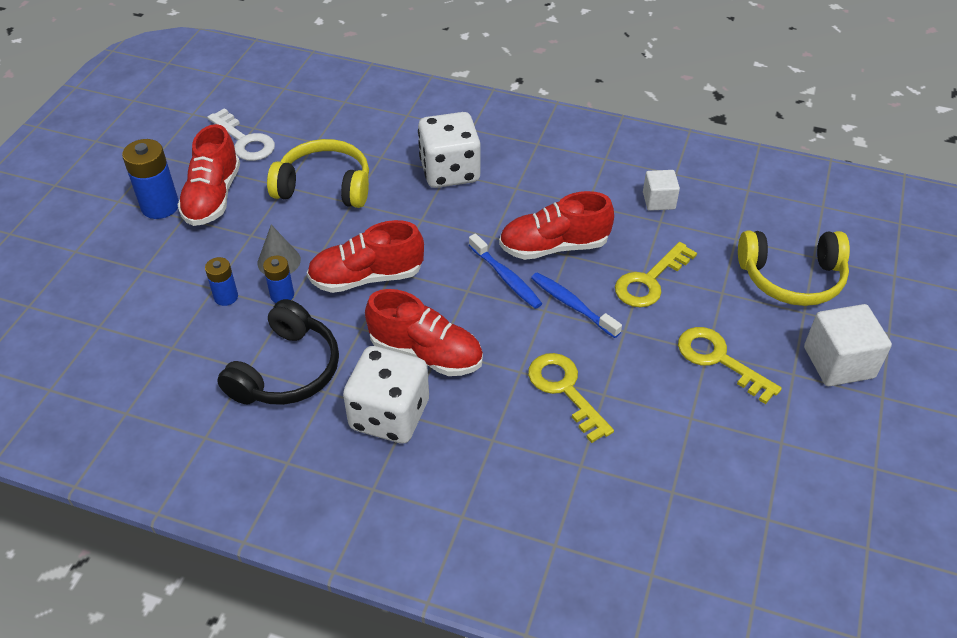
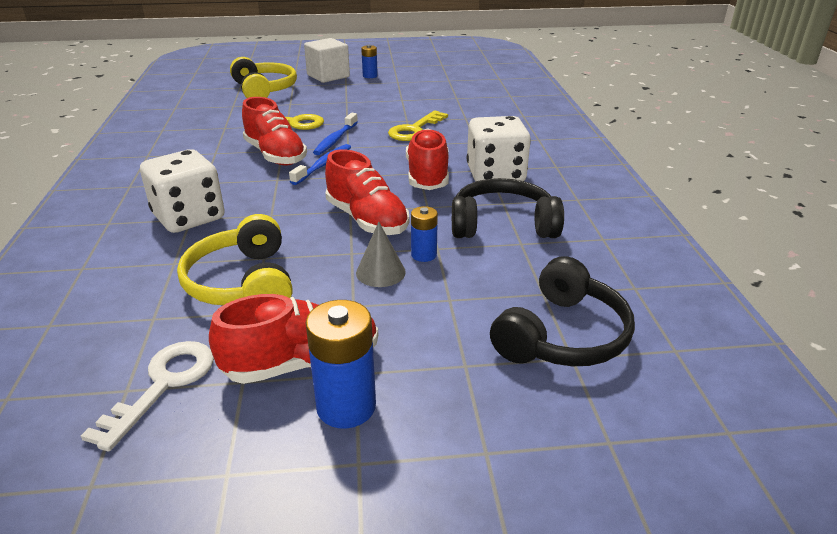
camera: 115 degrees left, 15 degrees down
(121, 332) = (562, 335): none -> black headphones
(226, 297) = (454, 286): blue battery -> blue battery (370, 76)
(658, 201) = (199, 130): white cube -> none
(718, 359) = (350, 98): yellow key -> none

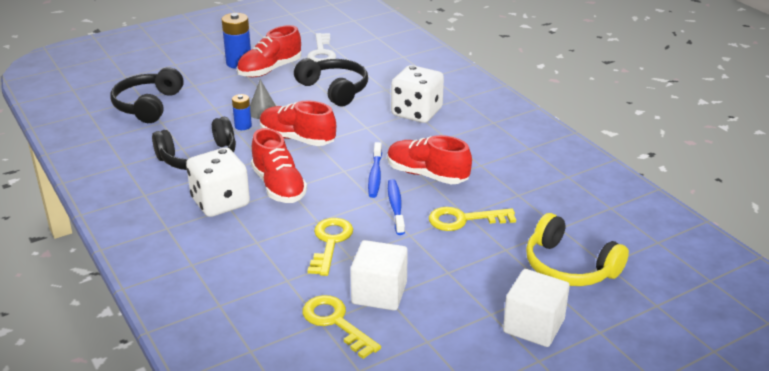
camera: 155 degrees right, 0 degrees up
(243, 283) = (334, 89): yellow headphones -> black headphones
(370, 76) = (478, 345): blue battery -> none
(405, 101) = (379, 293): none -> white cube
(446, 96) = (335, 322): none -> yellow key

